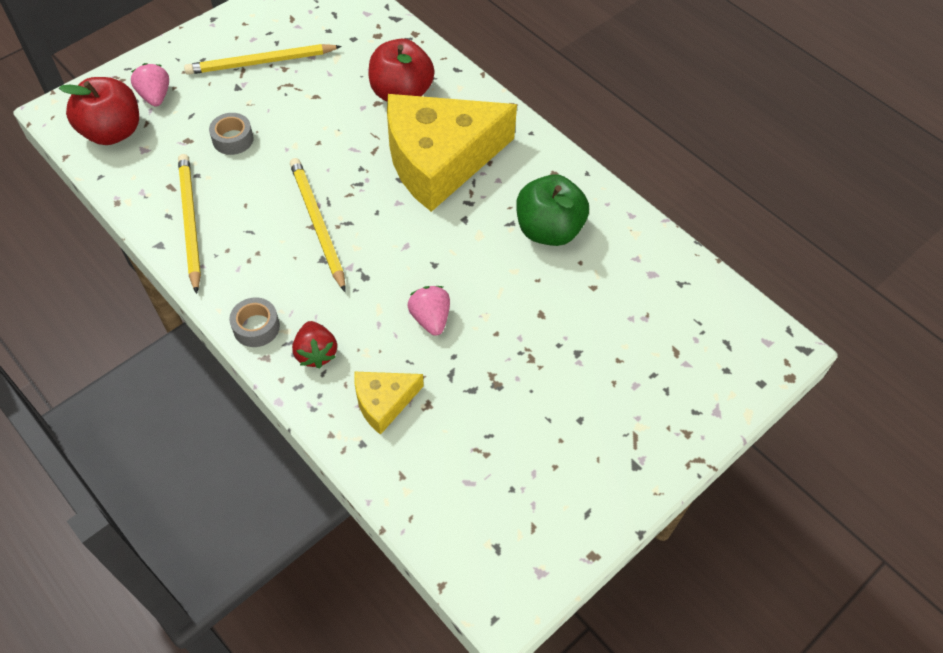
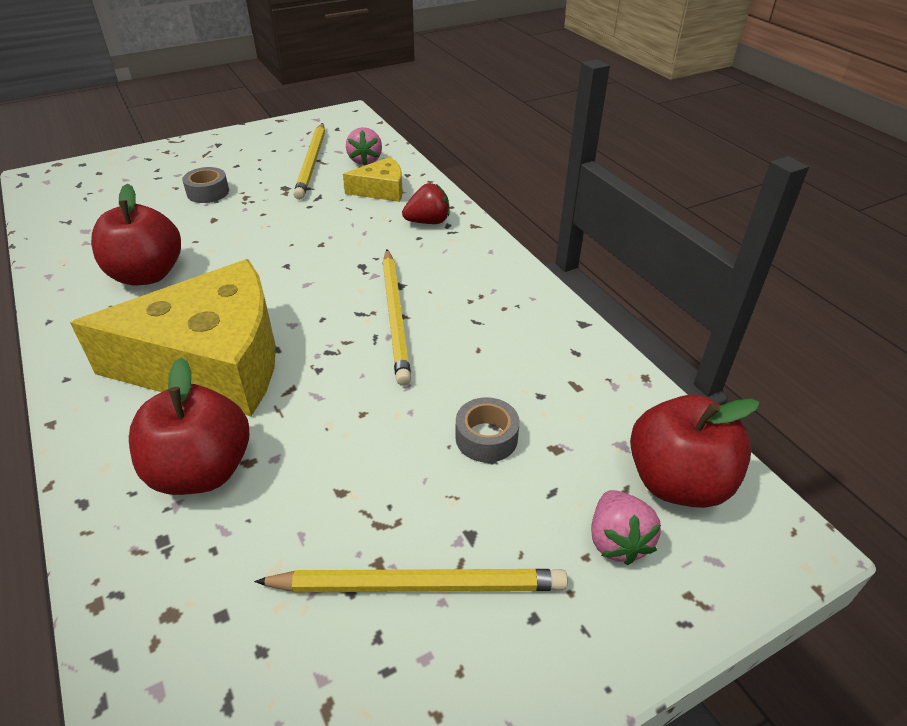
camera: 165 degrees left, 15 degrees down
(190, 222) = (547, 340): yellow pencil -> yellow pencil (312, 162)
(256, 327) = (479, 244): grey tape -> grey tape (208, 192)
(316, 353) = (428, 222): red strawberry -> red strawberry turned 75 degrees clockwise
(430, 318) = (314, 229): pink strawberry -> pink strawberry (365, 160)
(548, 230) = (147, 275): green apple -> red apple

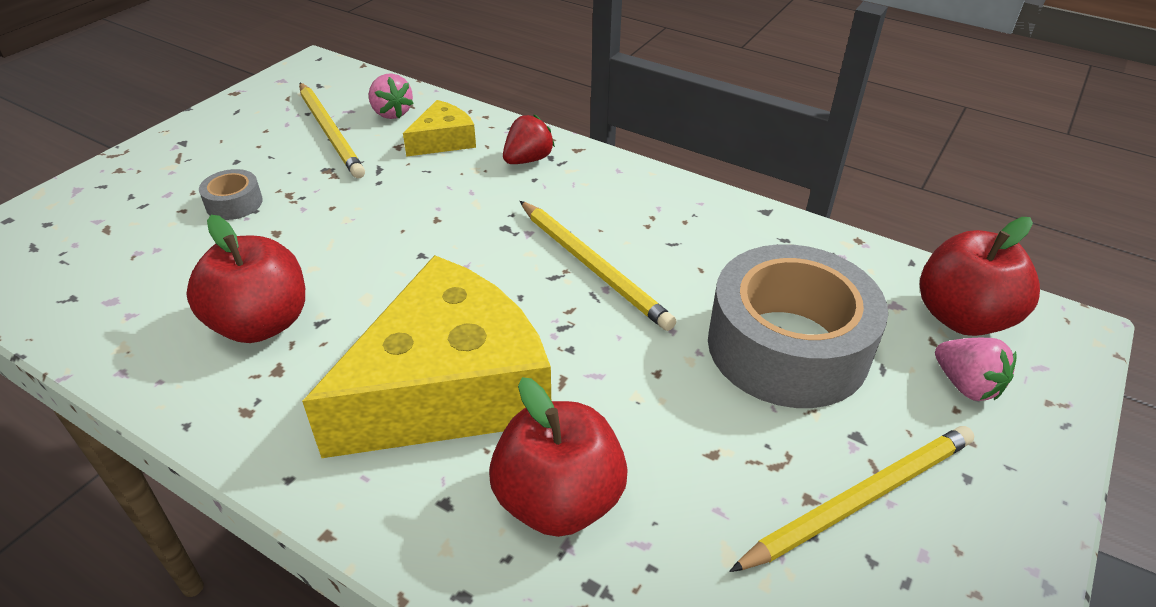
camera: 30 degrees left, 0 degrees up
(486, 438) = (787, 346): grey tape -> grey tape, size x2.44

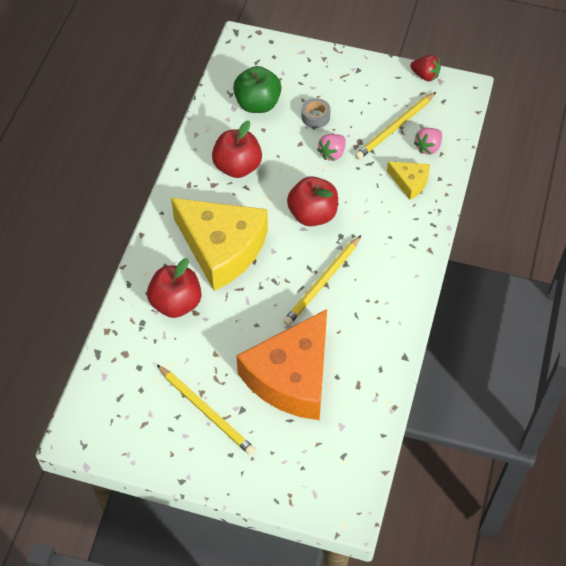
camera: 75 degrees right, 15 degrees up
(135, 266) = (257, 104): none -> green apple
(528, 160) = (407, 228): red strawberry -> red strawberry (425, 75)
(787, 346) = (291, 377): grey tape -> orange cheese
(962, 317) = (341, 458): red apple -> red apple (312, 214)
(966, 385) = (289, 457): pink strawberry -> pink strawberry (332, 153)

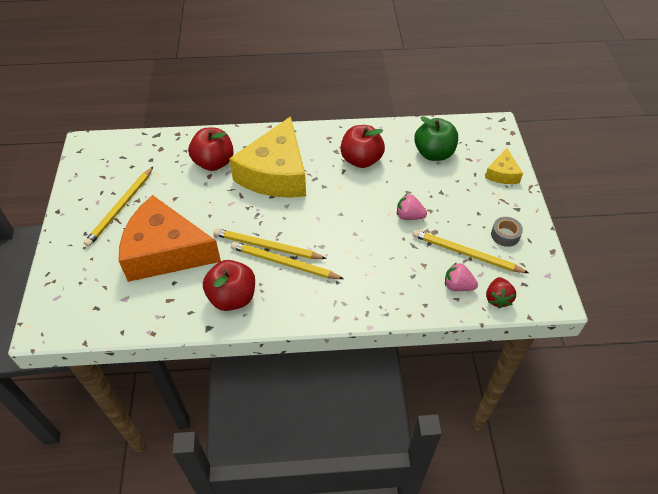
camera: 70 degrees right, 5 degrees down
(312, 214) = (336, 220): red apple -> red apple (232, 297)
(315, 117) = (443, 194): grey tape -> grey tape (505, 235)
(350, 273) = (284, 263): none -> yellow pencil
(410, 182) = (407, 282): yellow cheese -> yellow cheese (502, 173)
(425, 75) = (546, 261): red strawberry -> red strawberry (497, 298)

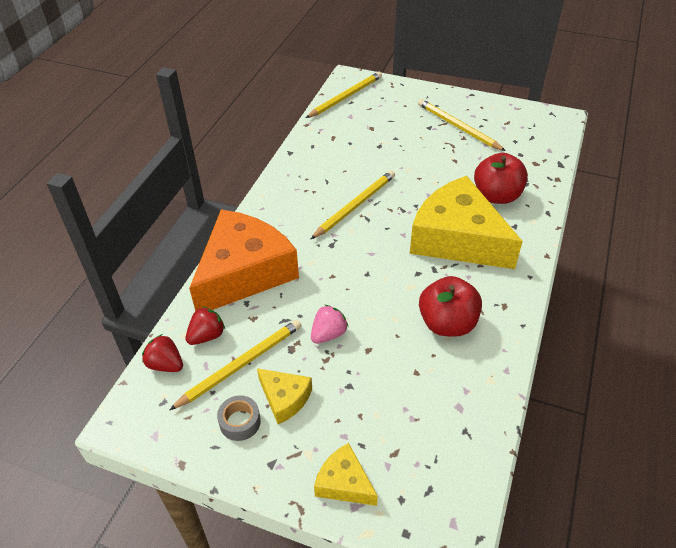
camera: 115 degrees right, 5 degrees down
(165, 251) = (388, 143): orange cheese -> orange cheese (244, 272)
(232, 297) = (310, 171): red apple -> none
(284, 263) = (327, 212): yellow pencil -> yellow pencil (345, 97)
(434, 153) = (425, 411): green apple -> none
(458, 286) = (207, 336): pink strawberry -> red strawberry
(473, 219) = (285, 398): none -> yellow cheese

